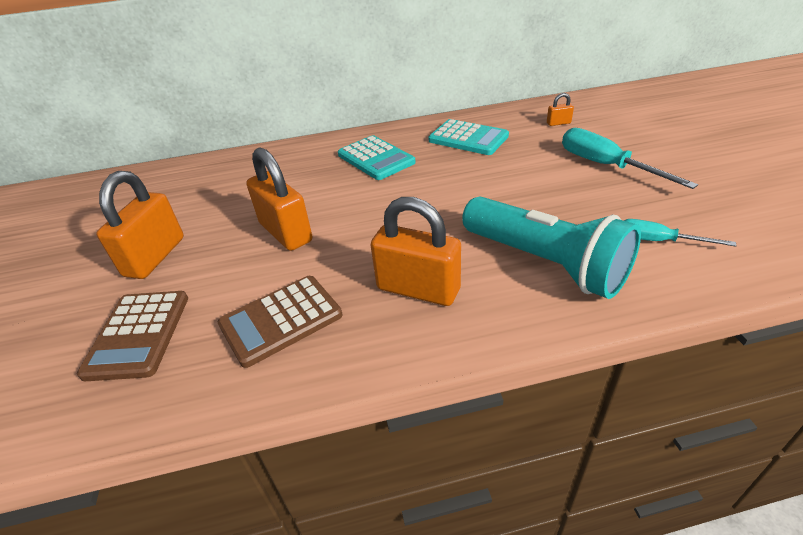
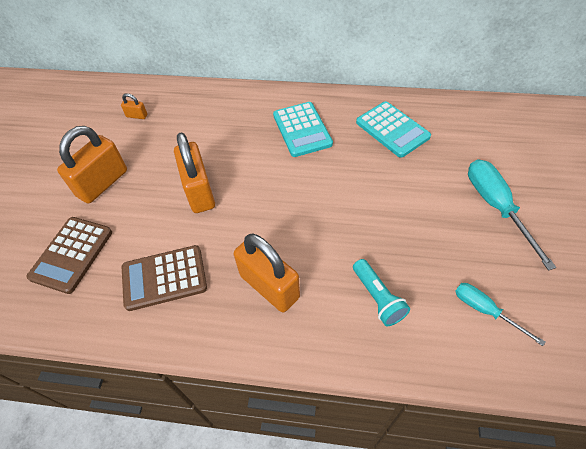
camera: 20 degrees right, 15 degrees up
(545, 263) = (378, 298): turquoise flashlight -> turquoise flashlight, size x0.50
(558, 123) = (486, 136): orange padlock -> orange padlock (137, 116)

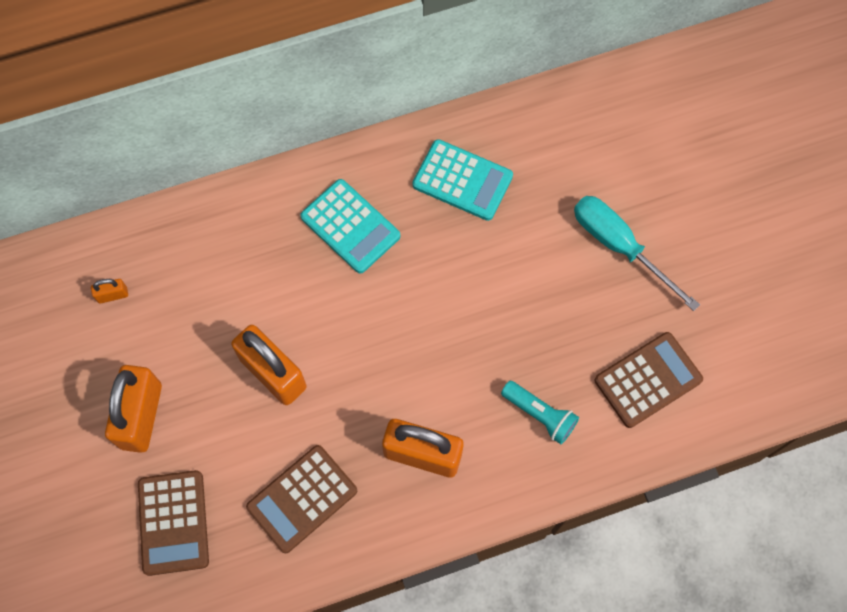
camera: 30 degrees left, 15 degrees up
(485, 310) = (648, 380): turquoise screwdriver -> brown calculator

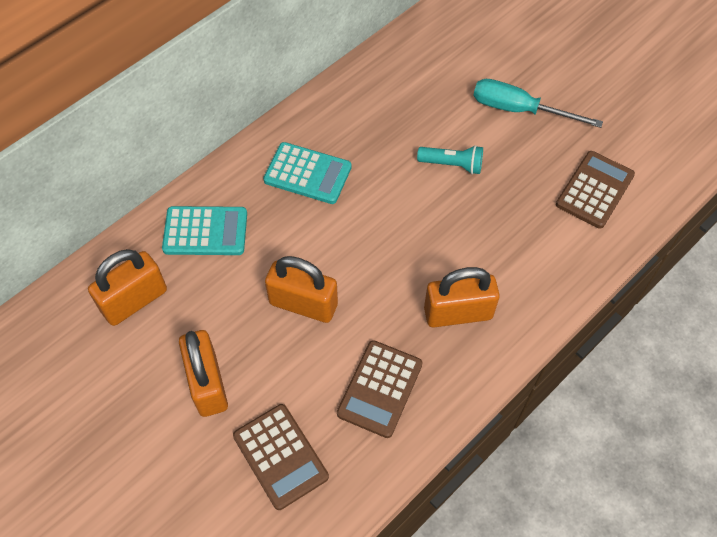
camera: 25 degrees left, 10 degrees down
(113, 295) = (134, 300): orange padlock -> orange padlock, size x2.31
(462, 180) = (377, 110): turquoise calculator -> turquoise calculator (205, 231)
(540, 415) = (531, 247): turquoise flashlight -> turquoise flashlight (452, 165)

